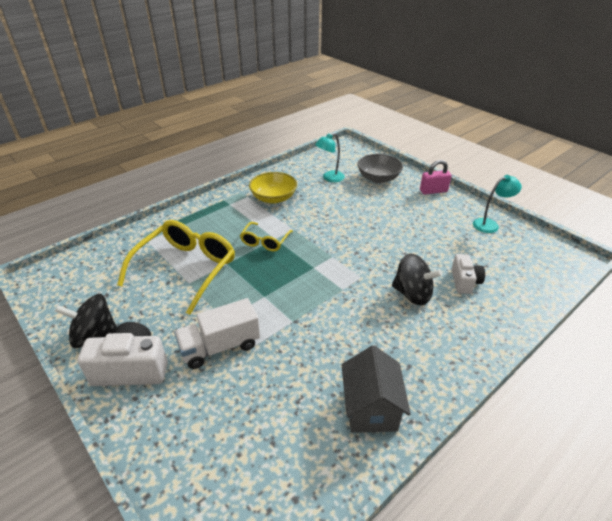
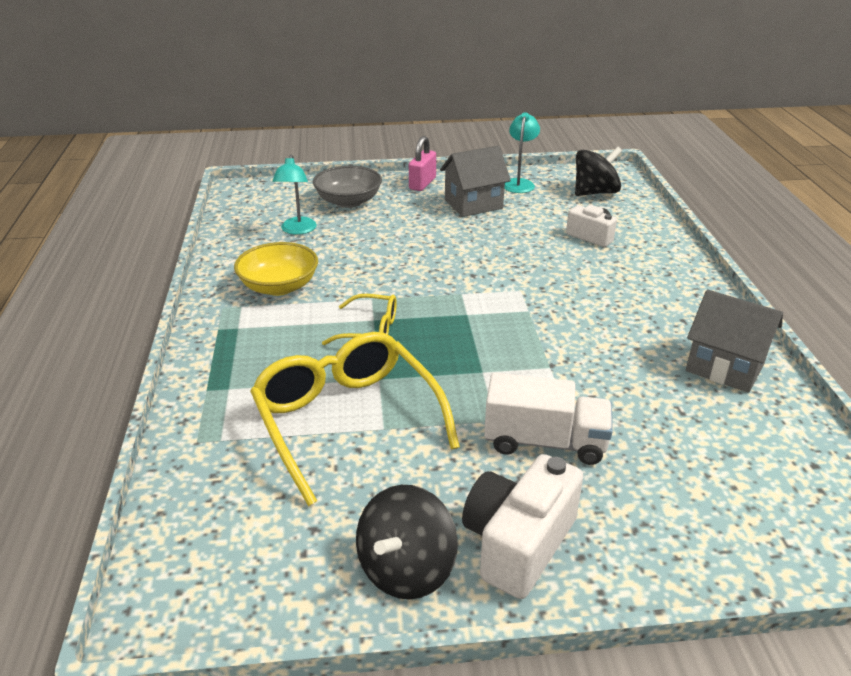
camera: 55 degrees left, 5 degrees down
(220, 346) = (545, 442): white truck -> white truck turned 90 degrees counterclockwise
(265, 241) = (370, 330): yellow glasses -> yellow glasses turned 45 degrees counterclockwise
(412, 294) = (581, 272): black spinning top -> black spinning top (595, 192)
(436, 218) = (473, 204): none -> grey house

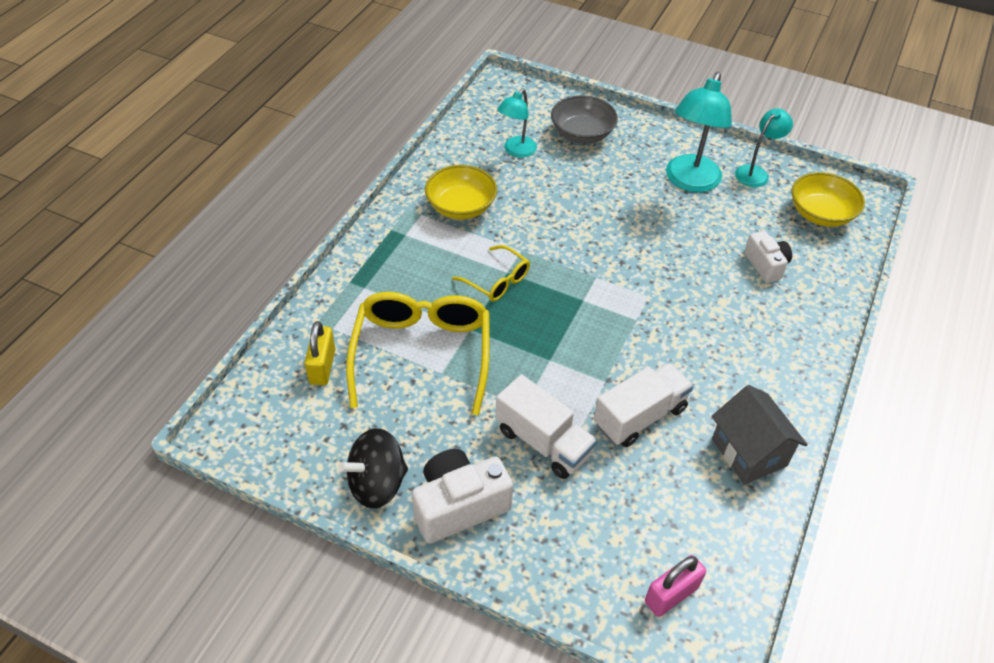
camera: 30 degrees right, 15 degrees up
(238, 481) = (322, 366): none -> yellow padlock
(422, 183) = (664, 137): pink padlock -> pink padlock (671, 595)
(473, 204) = (689, 182): grey house -> turquoise lamp
(595, 192) = (820, 214): black spinning top -> yellow bowl
(609, 381) = (640, 416): none -> white truck

